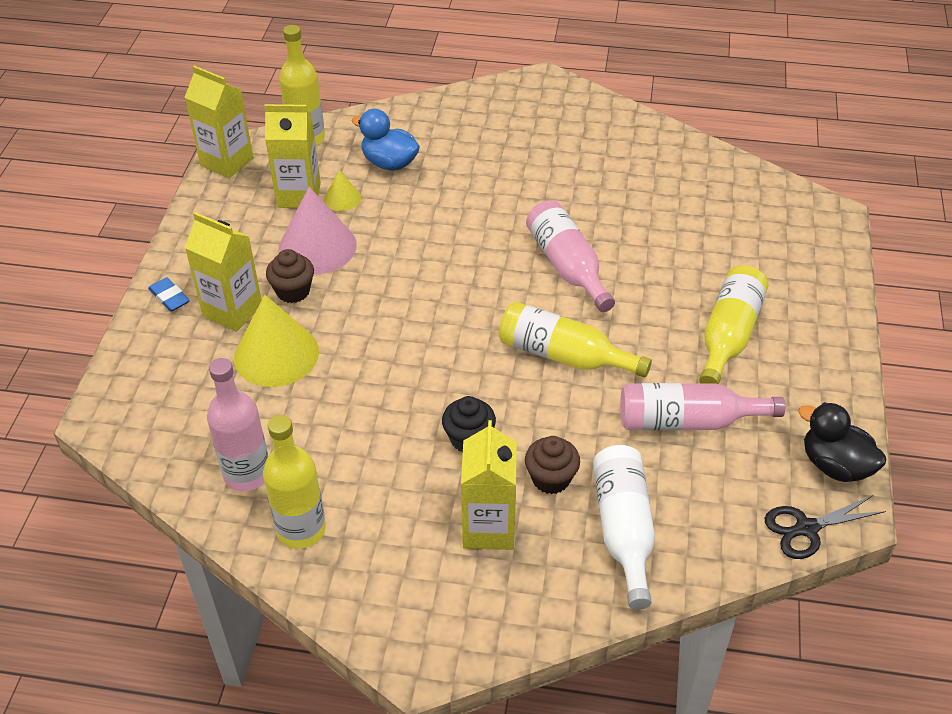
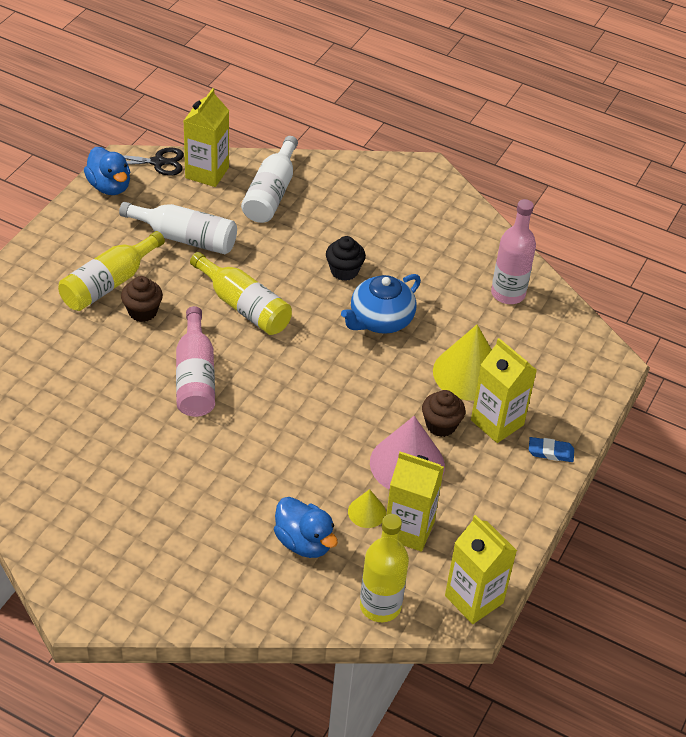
camera: 165 degrees left, 0 degrees up
(169, 297) = (550, 452): blue eraser -> blue eraser turned 60 degrees counterclockwise
(301, 529) = (478, 250): yellow bottle -> none
(398, 387) = (380, 320): none -> blue teapot
(488, 528) = (356, 217): yellow carton -> yellow carton (207, 172)
(551, 479) = (300, 232): brown cupcake -> brown cupcake (142, 311)
(687, 421) = (185, 238): pink bottle -> white bottle
(835, 465) = (109, 186): black duck -> blue duck

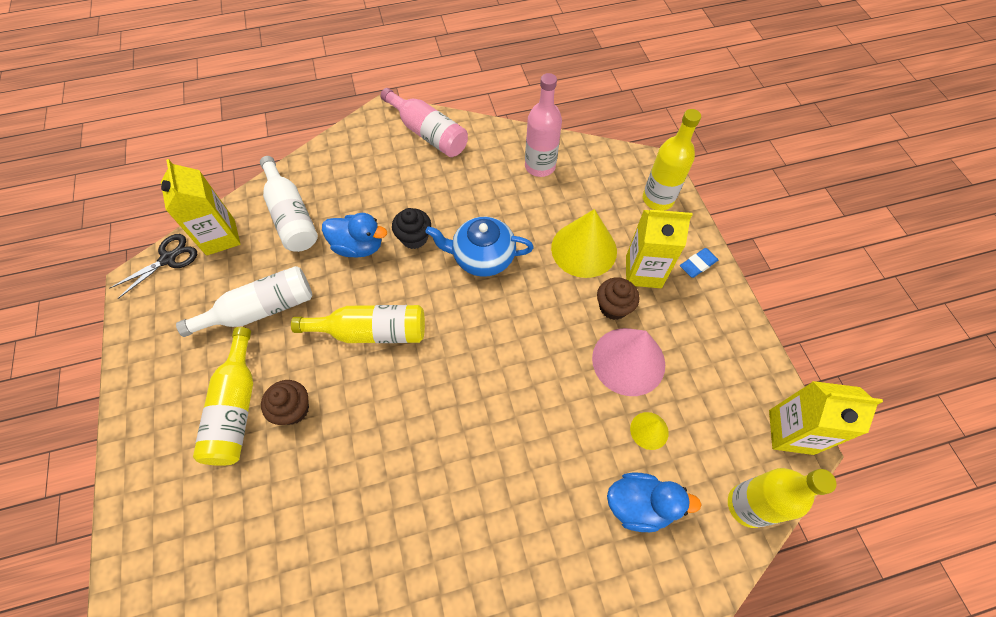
camera: 40 degrees left, 15 degrees up
(109, 186) = (145, 314): blue duck -> blue duck (358, 246)
(195, 377) = (400, 432): pink bottle -> pink bottle (428, 133)
(380, 320) = (482, 257): blue teapot -> blue teapot turned 90 degrees clockwise
(409, 530) = (690, 416): yellow carton -> none
(580, 387) = (658, 199): none -> yellow bottle

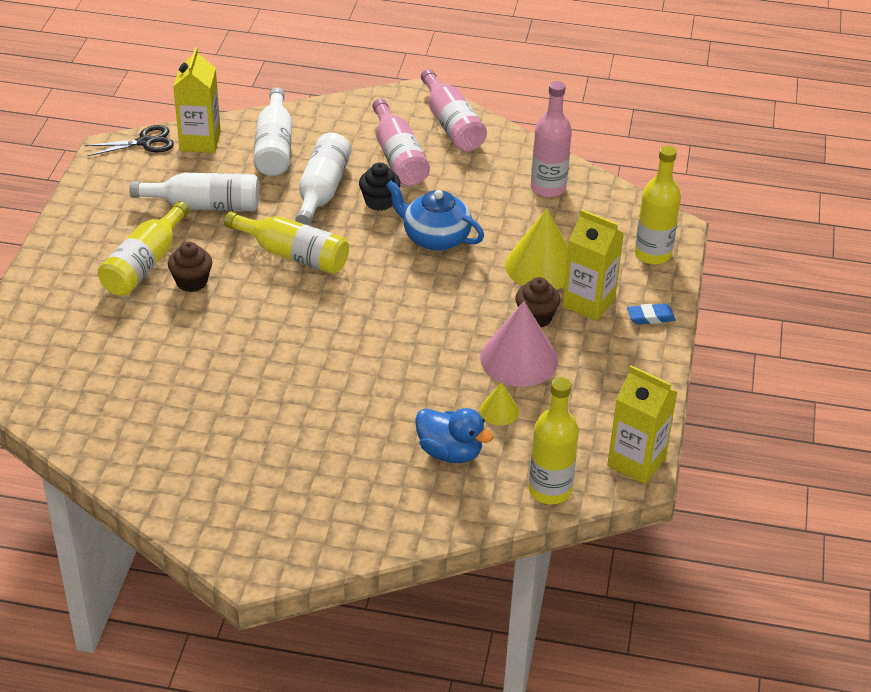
camera: 25 degrees right, 20 degrees down
(358, 246) = (322, 190): blue duck -> white bottle
(404, 184) = (398, 157): none -> pink bottle

